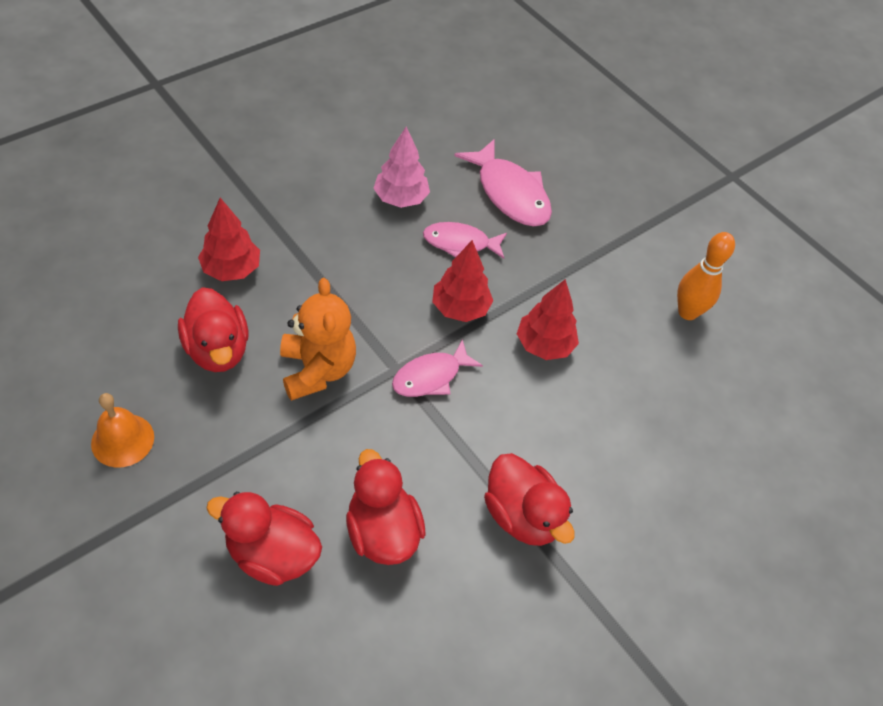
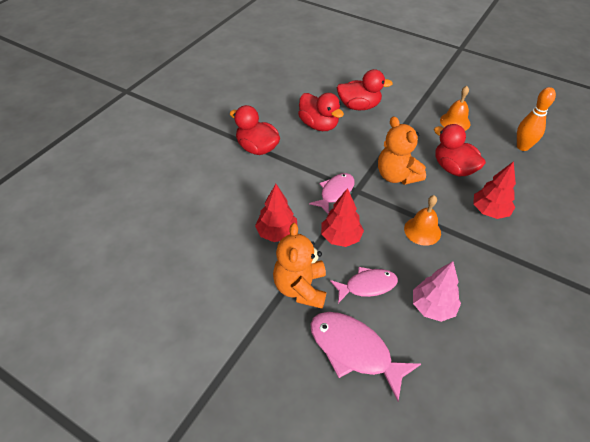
camera: 165 degrees right, 5 degrees down
(345, 278) = (422, 231): none -> orange bell
(540, 268) = (300, 288): none -> orange teddy bear
(687, 312) = (180, 294): orange bowling pin -> orange bowling pin (522, 147)

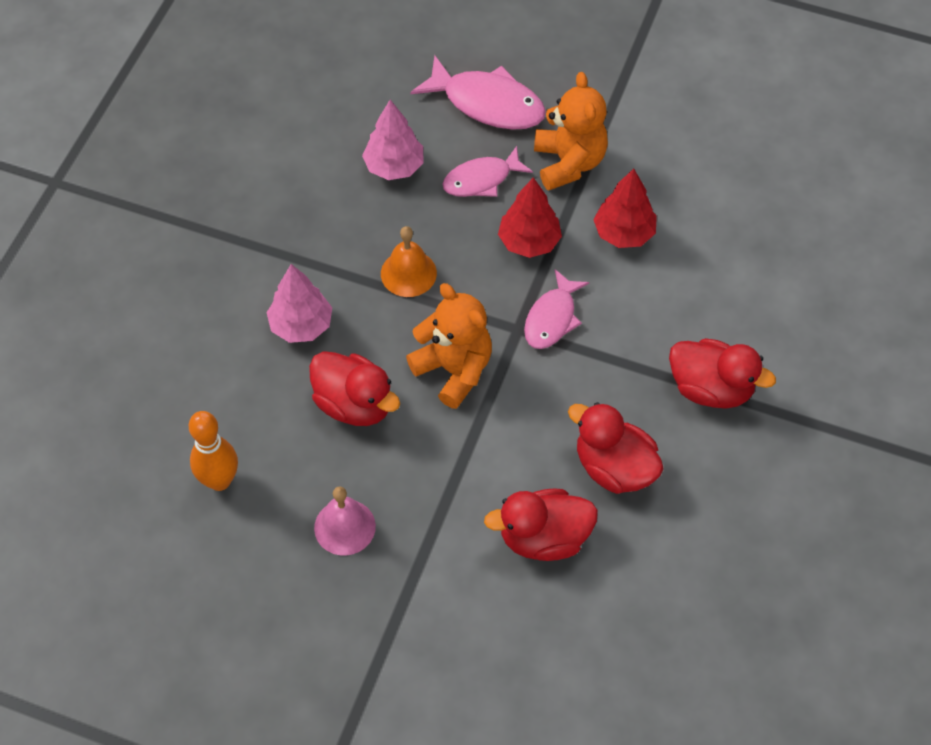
camera: 170 degrees right, 10 degrees up
(455, 122) = (344, 527): orange bell -> pink bell
(489, 211) = (301, 325): red tree -> pink tree

